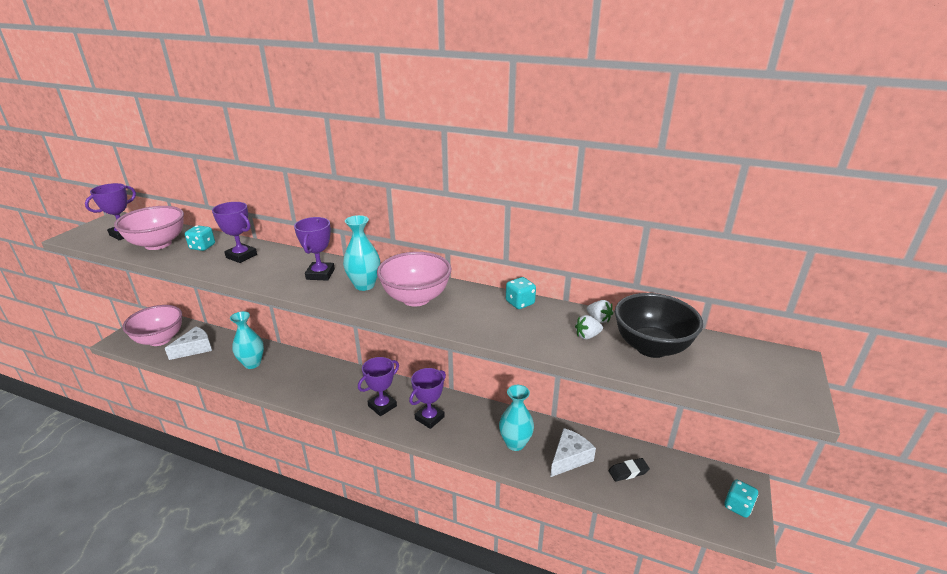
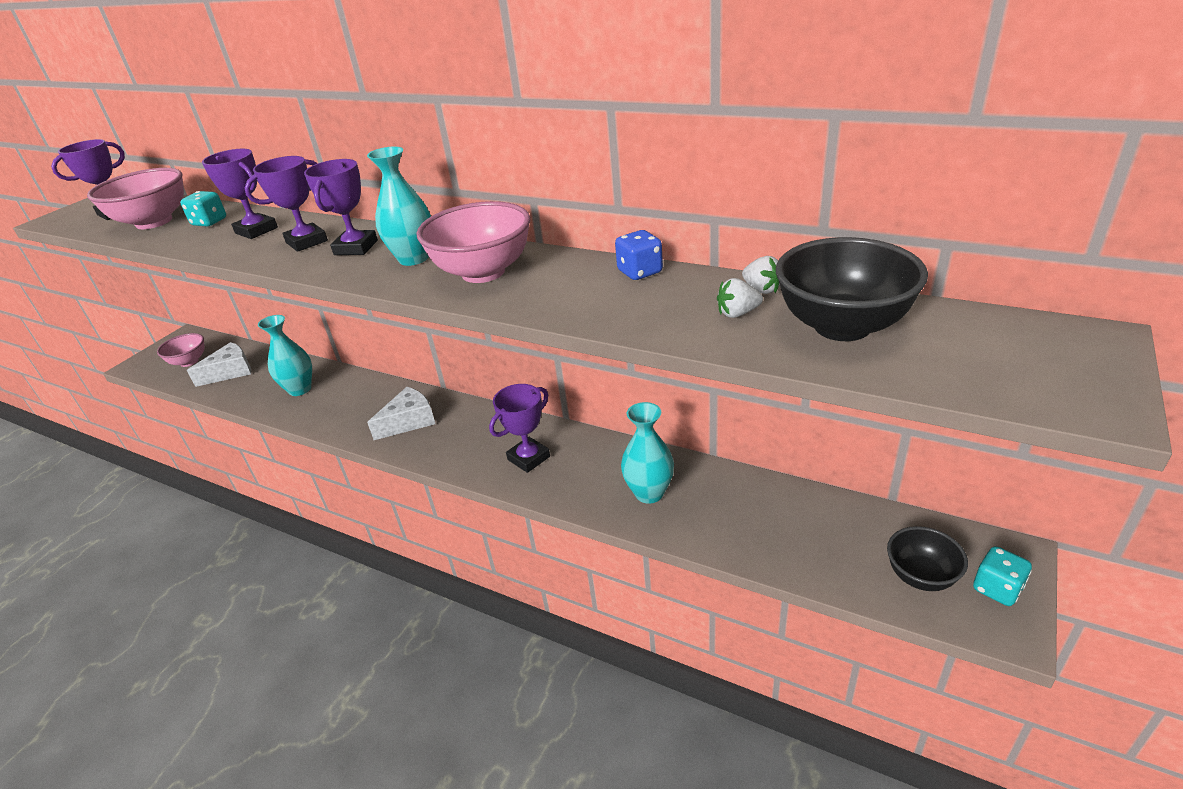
camera: 10 degrees right, 5 degrees up
(160, 339) = (189, 362): pink bowl -> pink bowl, size x0.61
(382, 406) = (464, 442): purple trophy -> purple trophy (306, 242)
(520, 303) = (640, 272): turquoise dice -> blue dice
(569, 458) = (729, 514): white cheese -> white cheese (409, 421)
(628, 472) = (819, 535): black eraser -> none
(692, 499) = (920, 576): none -> black bowl

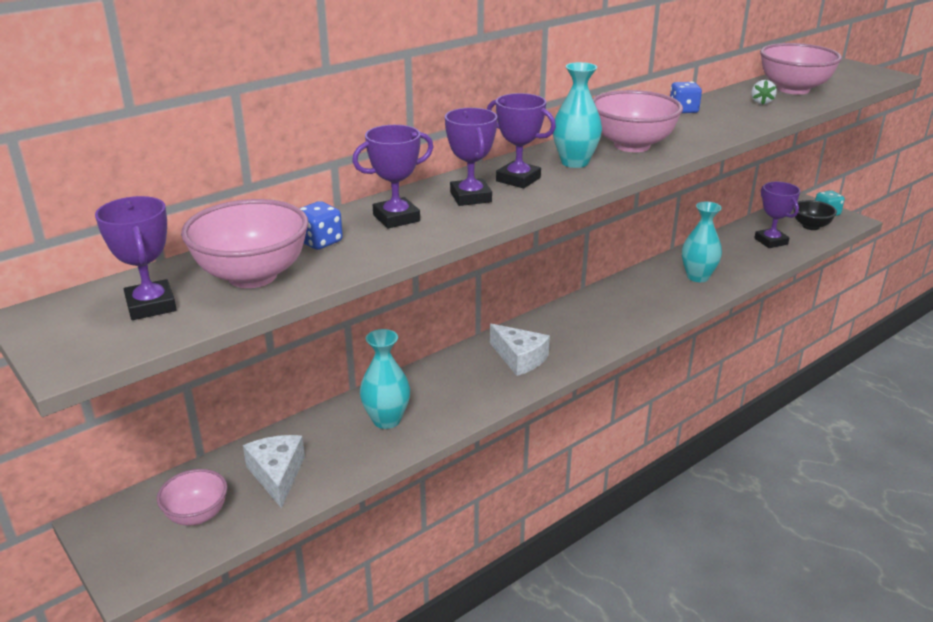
camera: 70 degrees left, 5 degrees down
(209, 222) = (320, 242): turquoise dice -> blue dice
(409, 421) = (519, 358): white cheese -> white cheese turned 150 degrees clockwise
(528, 458) = (624, 311): purple trophy -> purple trophy (771, 241)
(761, 289) = (737, 93): white strawberry -> none
(842, 326) = (793, 89): black bowl -> pink bowl

